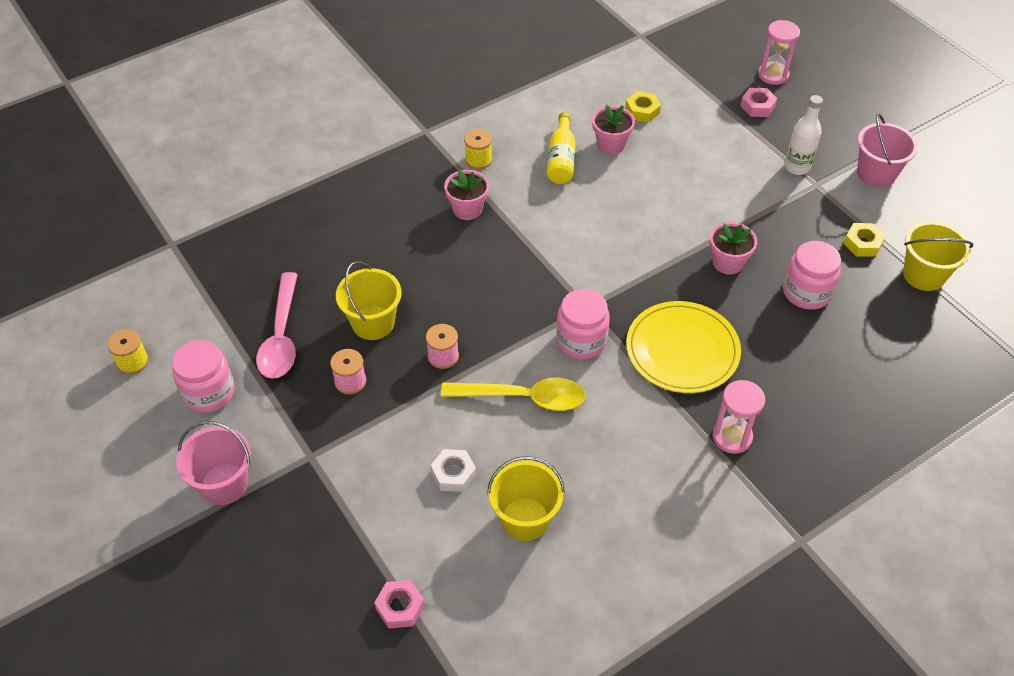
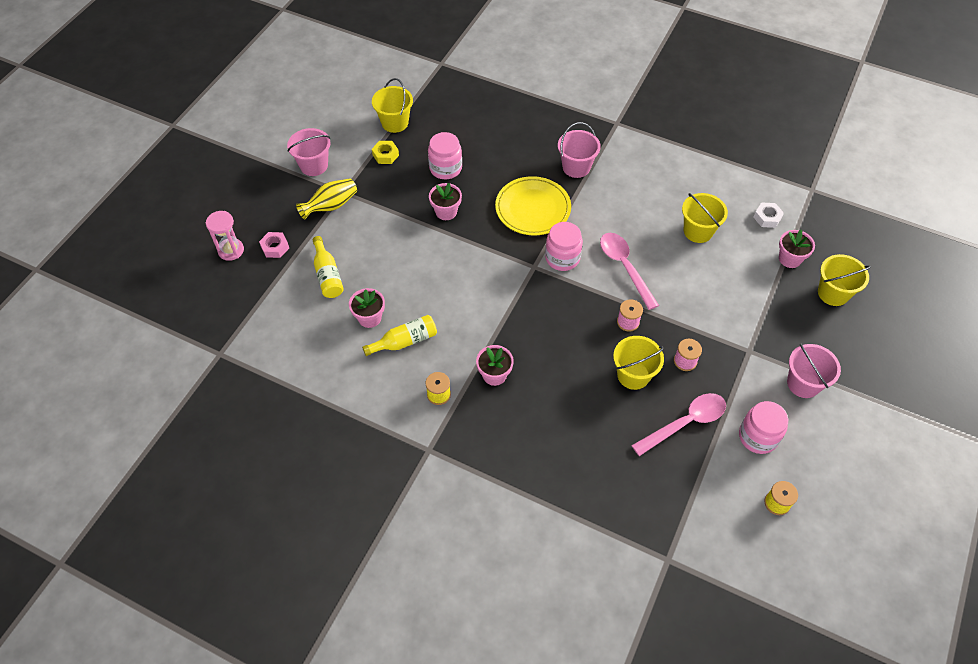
camera: 120 degrees left, 5 degrees up
(307, 622) = (833, 293): none -> yellow bucket
(400, 607) = (789, 259): pink nut -> pink flower pot
(453, 474) = (699, 275): white nut -> white nut (767, 217)
(523, 397) = (624, 267): yellow spoon -> pink spoon
(642, 111) = (319, 314): yellow nut -> none
(691, 132) = (328, 275): none -> yellow bottle
(732, 437) = (576, 167): pink hourglass -> pink bucket
(797, 167) = (331, 206): white bottle -> yellow vase

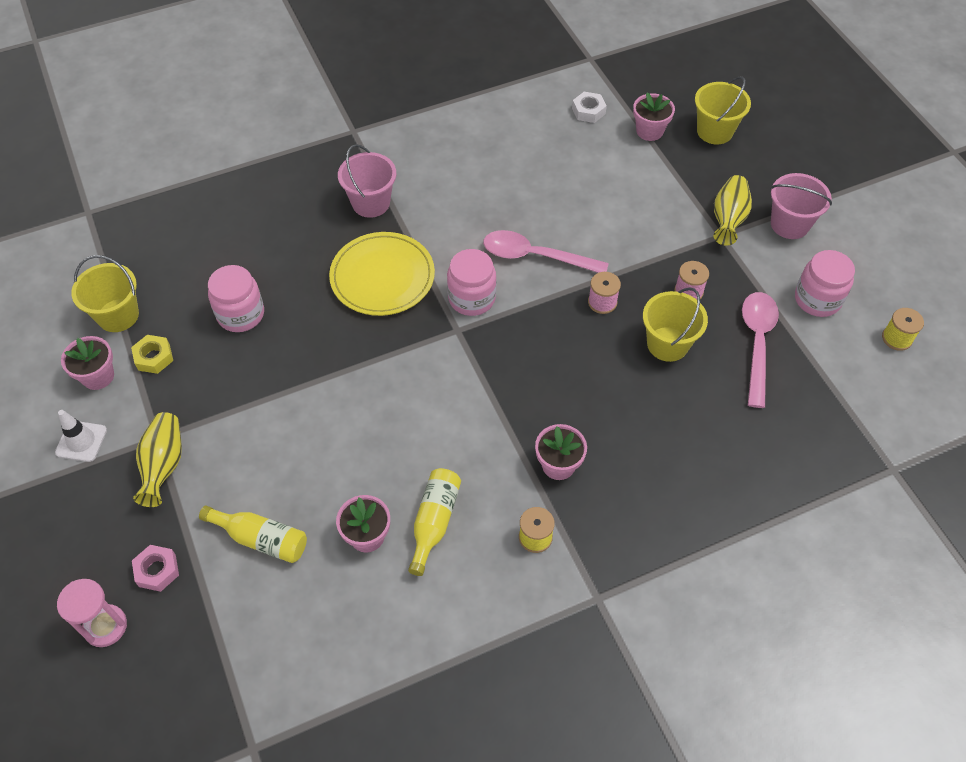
camera: 50 degrees left, 0 degrees up
(314, 165) = (81, 441): pink bucket -> white traffic cone
(446, 212) = (300, 356): pink flower pot -> pink flower pot (98, 376)
(698, 231) = (551, 170): yellow bucket -> none
(767, 346) = (728, 219): none -> yellow vase

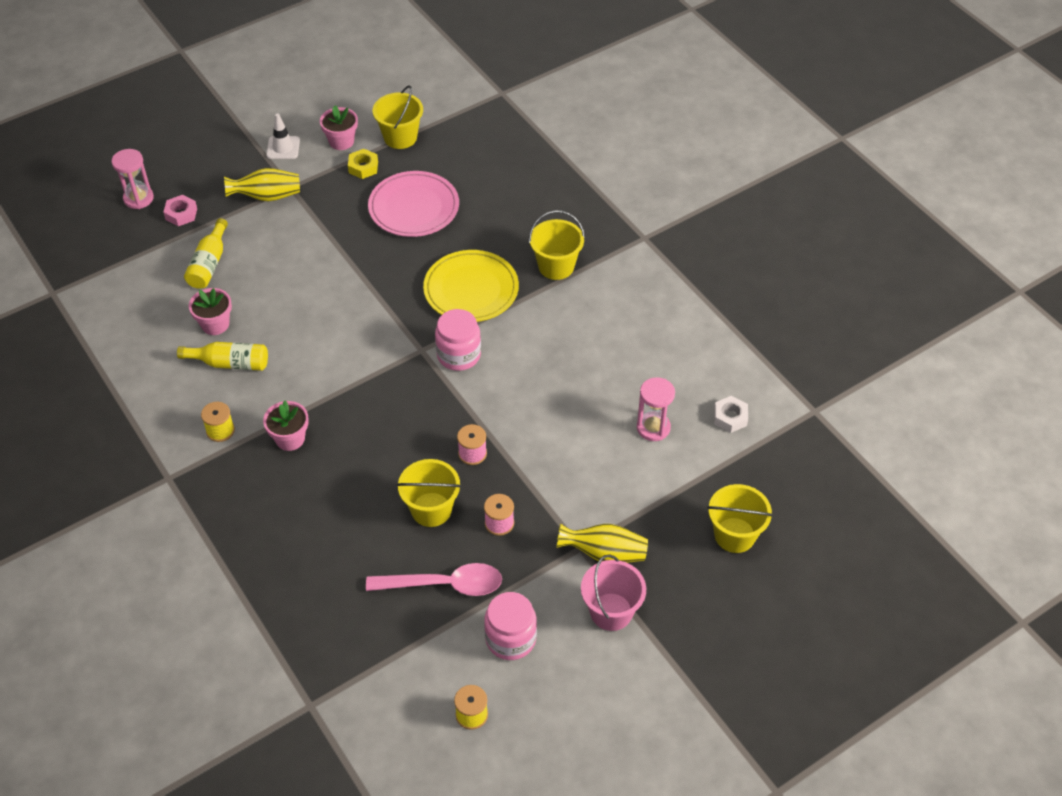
camera: 80 degrees right, 5 degrees down
(241, 314) = (414, 207): pink jar -> pink plate
(371, 203) = (556, 266): pink bucket -> yellow bucket
(535, 256) = (518, 395): pink spoon -> none
(592, 163) = (653, 428): none -> pink hourglass
(649, 131) = (716, 474): pink flower pot -> none

